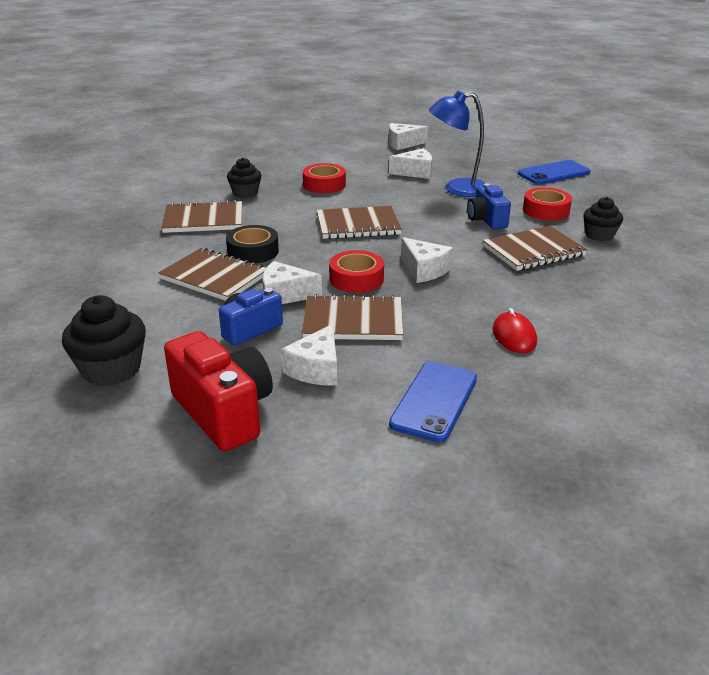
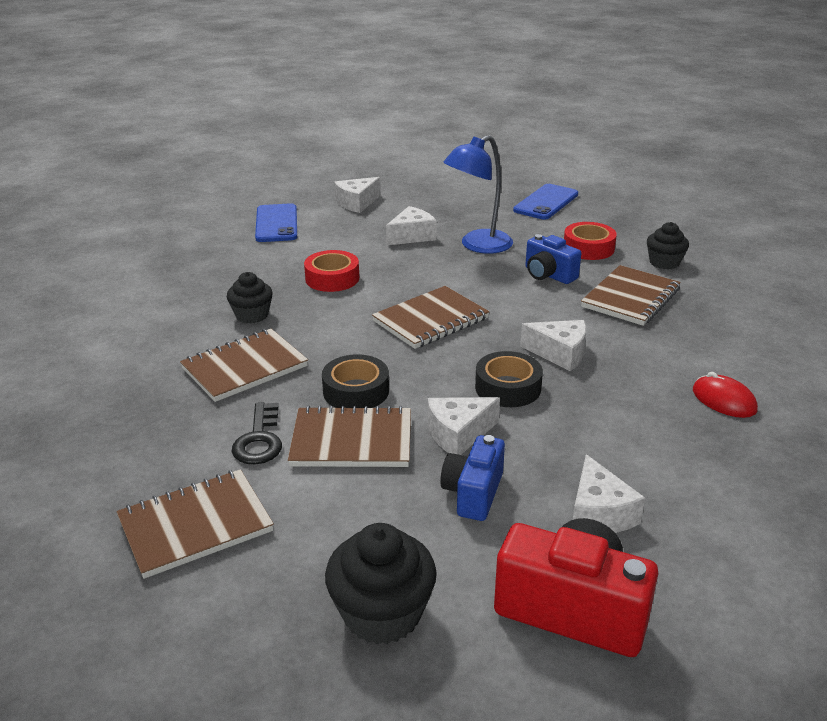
camera: 30 degrees left, 0 degrees up
(162, 260) = (259, 440): none -> black key
(353, 321) = (565, 440): brown notebook -> brown notebook (195, 525)
(356, 279) = (508, 387): red tape -> black tape
(434, 401) = (744, 502): blue phone -> blue phone (276, 223)

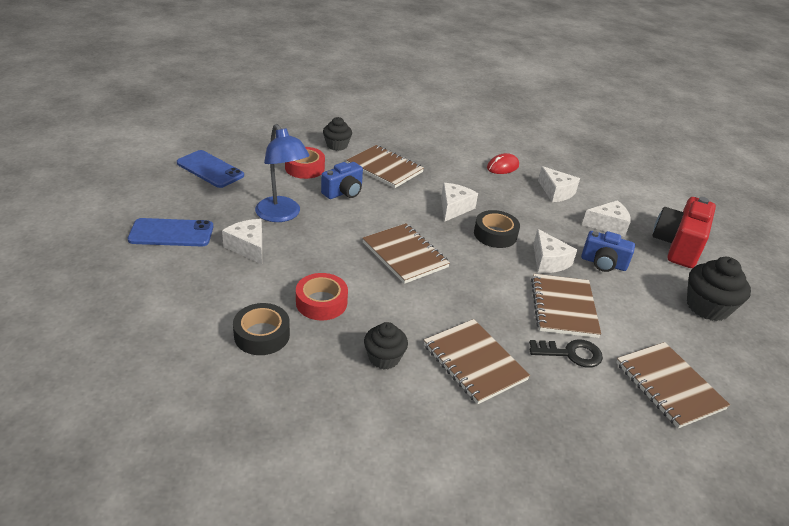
camera: 90 degrees left, 5 degrees up
(276, 223) = (174, 337): blue phone -> blue phone (171, 233)
(356, 391) = (504, 301): black tape -> black tape (262, 335)
(357, 203) = (149, 274): white cheese -> white cheese (556, 192)

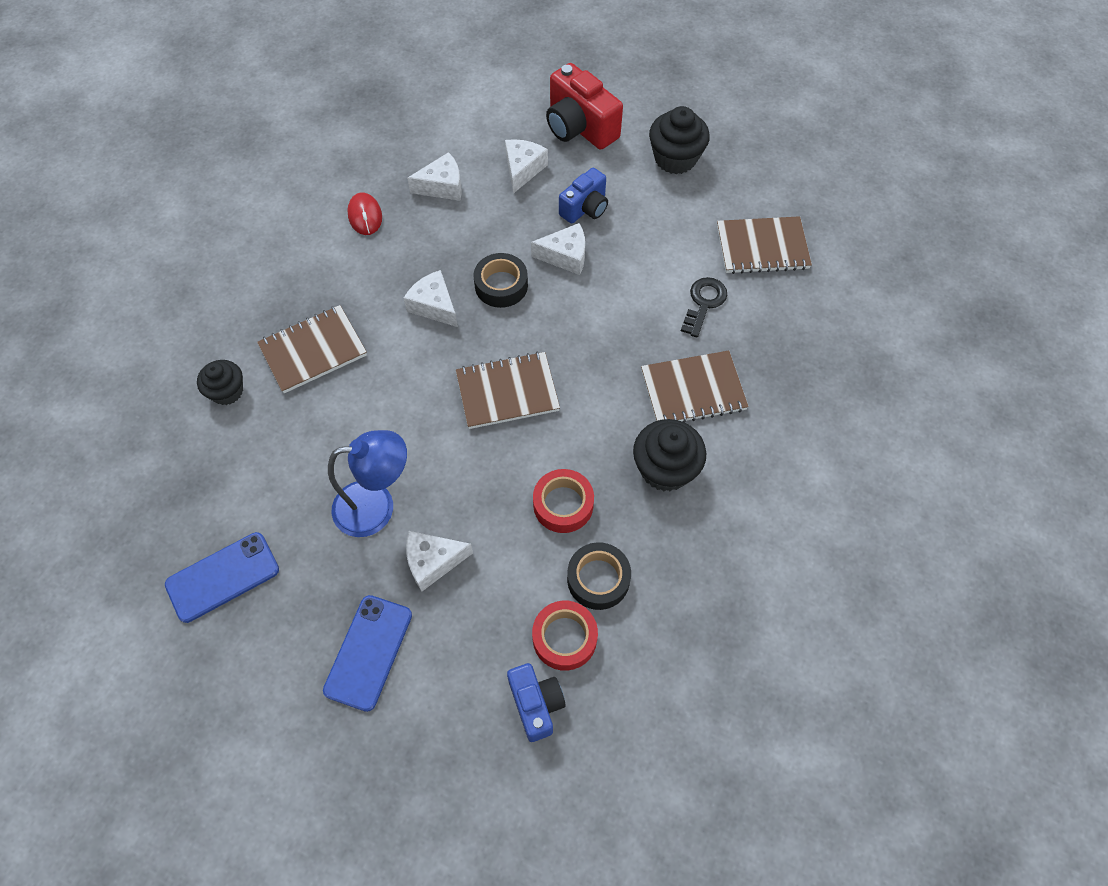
camera: 65 degrees left, 25 degrees up
(304, 168) = (271, 449): red tape -> red tape (564, 638)
(343, 192) = (352, 418): blue camera -> blue camera (536, 704)
(384, 358) = (665, 469): black cupcake -> black cupcake, size x1.54
(563, 307) = (640, 278): brown notebook -> none

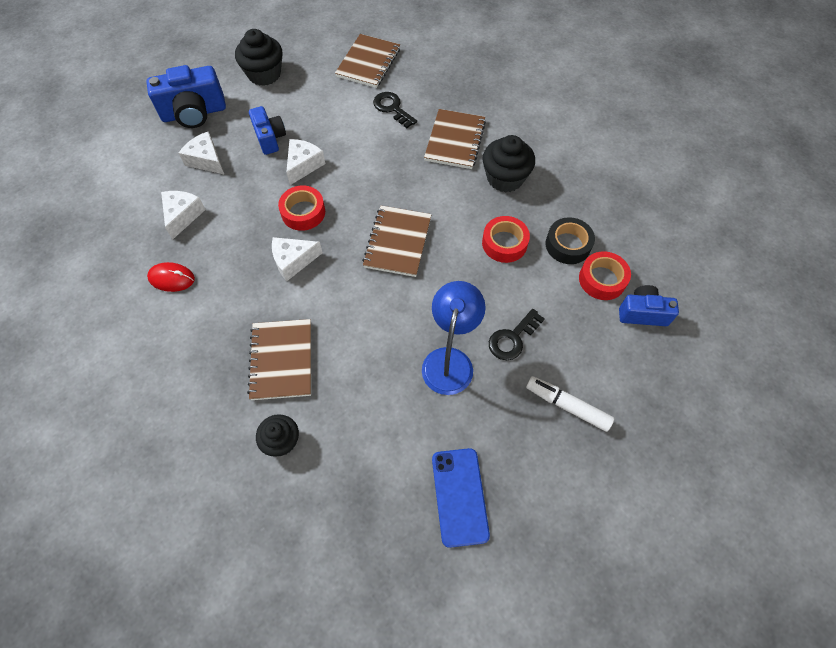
camera: 65 degrees left, 0 degrees up
(368, 652) = (567, 405): blue phone -> white marker
(433, 562) = (512, 338): white cheese -> black key
(501, 285) = (303, 212): black tape -> red tape
(579, 127) = (194, 113): red camera -> blue camera

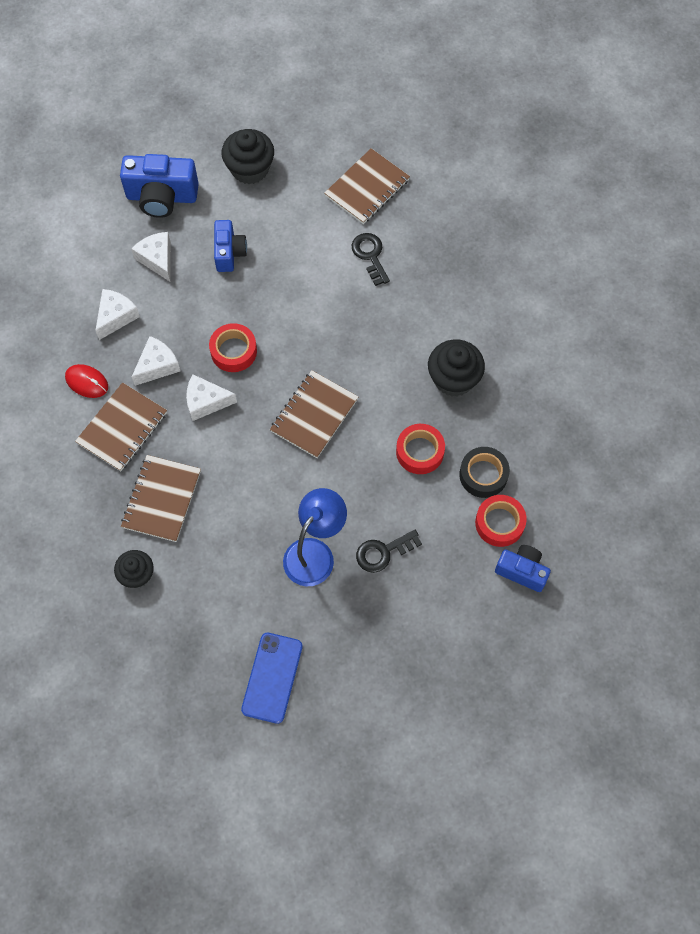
camera: 20 degrees right, 5 degrees up
(303, 165) = (252, 296): white cheese -> white cheese (157, 366)
(455, 141) = (420, 317): brown notebook -> brown notebook (122, 428)
(567, 405) = (404, 633): white marker -> none

